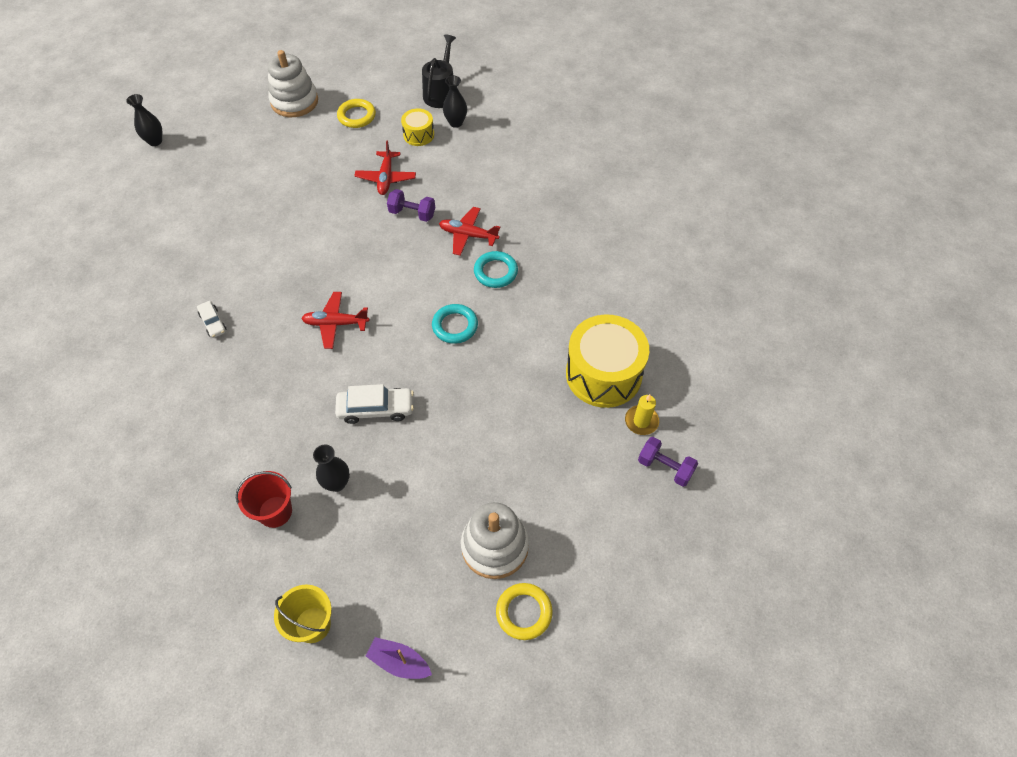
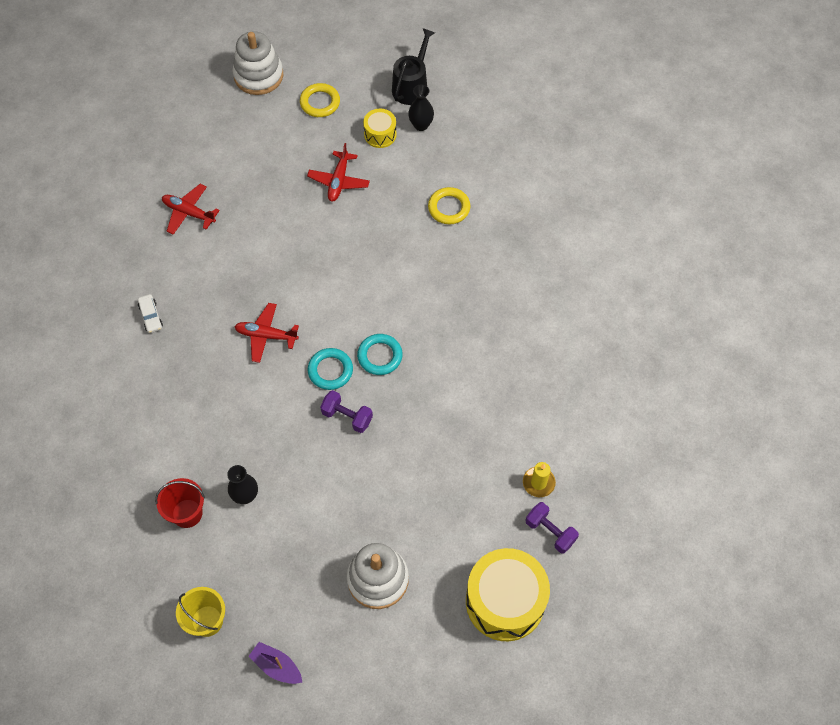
camera: 10 degrees right, 5 degrees up
(155, 141) = (113, 104): black vase -> none
(376, 409) = (291, 429): white car -> none
(412, 213) = (358, 226): purple dumbbell -> purple dumbbell (347, 416)
(468, 235) = (410, 259): red plane -> red plane (189, 213)
(495, 272) = (430, 304): turquoise ring -> turquoise ring (330, 370)
(524, 612) = (392, 643): yellow ring -> yellow ring (449, 208)
(603, 374) = (513, 429): yellow drum -> yellow drum (505, 601)

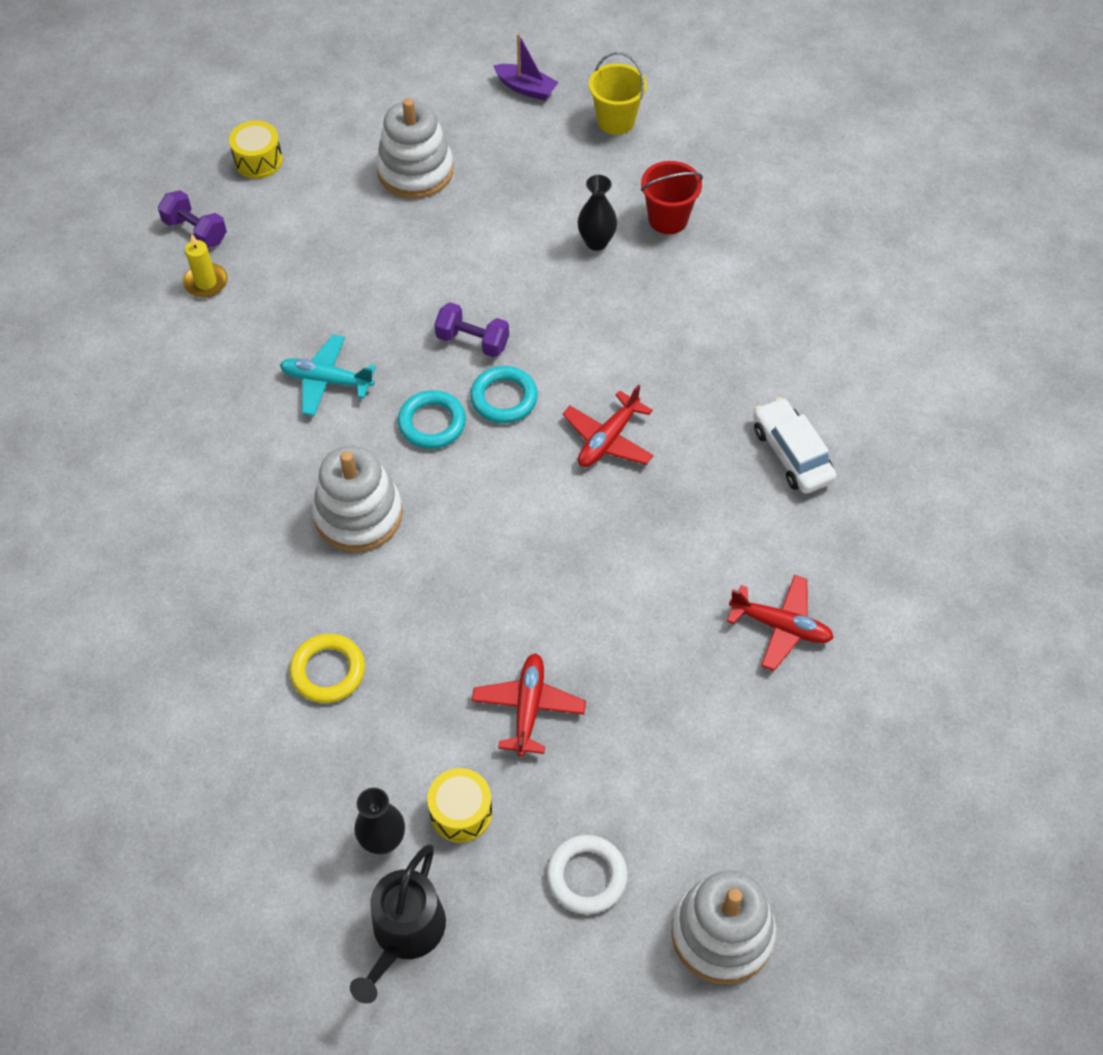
camera: 175 degrees right, 5 degrees down
(151, 316) = (791, 454): white car -> white car, size x1.66
(266, 335) = (608, 439): red plane -> red plane turned 120 degrees clockwise
(320, 102) = (586, 876): yellow ring -> white ring
(430, 297) = (358, 515): none -> white stacking toy
(449, 393) = (327, 381): none -> turquoise plane
(505, 601) = (258, 160): yellow drum -> yellow drum, size x0.50

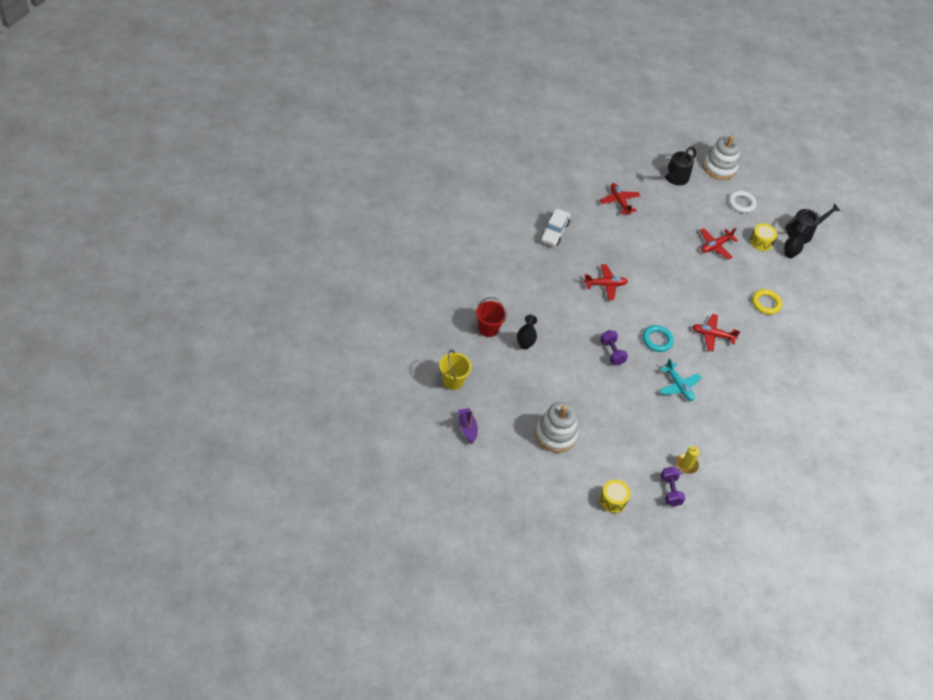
camera: 140 degrees left, 5 degrees down
(358, 515) = (712, 335): white stacking toy -> red plane
(504, 398) = (623, 326): turquoise ring -> none
(764, 798) = (674, 178): none -> black watering can

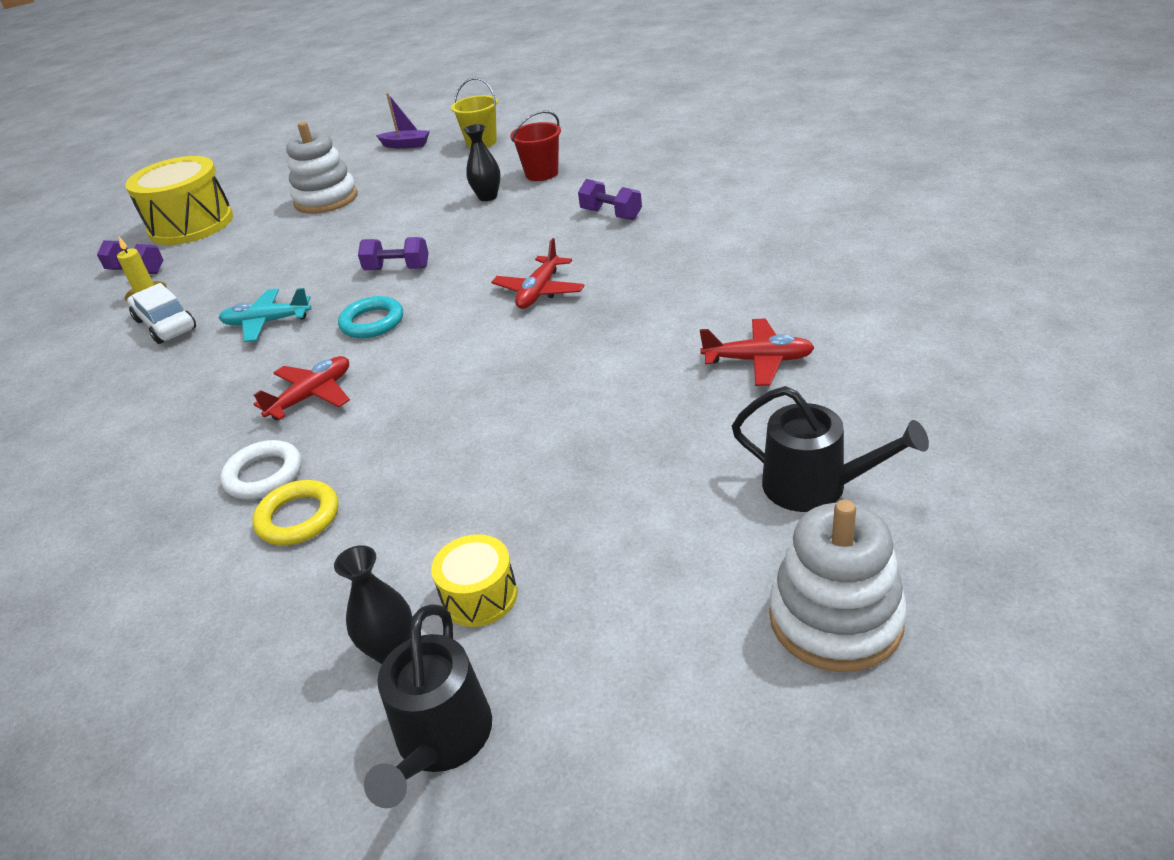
camera: 130 degrees right, 15 degrees down
(525, 280) = (611, 214): none -> purple dumbbell
(554, 232) = (707, 259): white car -> white car (165, 324)
(613, 500) = (191, 224): yellow drum -> yellow drum, size x2.02
(674, 178) = (814, 486): black watering can -> black watering can turned 135 degrees clockwise
(715, 246) = (528, 486): red plane -> none
(741, 203) = (650, 613): white ring -> white ring (264, 475)

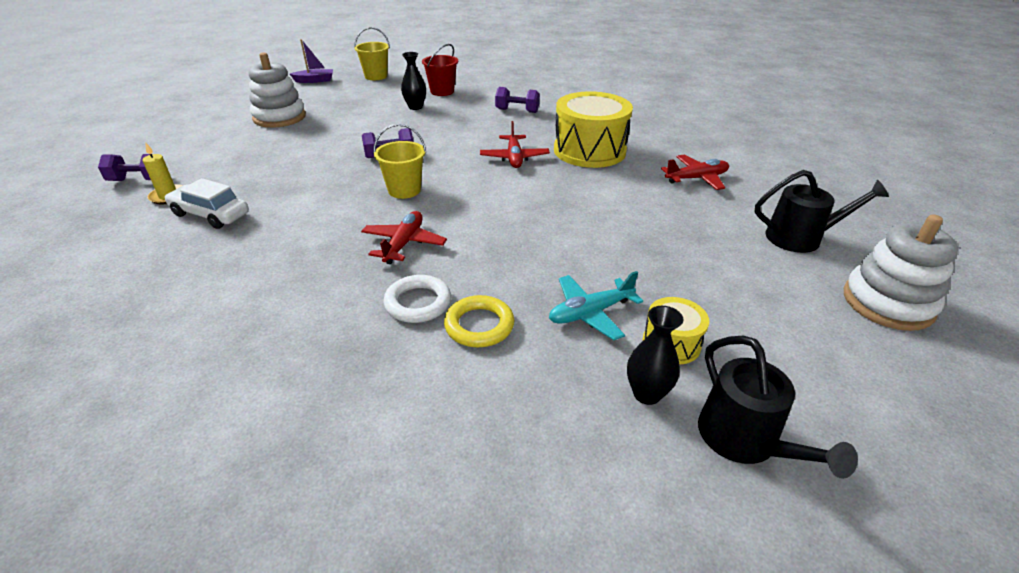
camera: 30 degrees left, 0 degrees up
(191, 224) = (163, 143): yellow drum -> yellow drum (589, 150)
(267, 322) = (310, 201): turquoise plane -> turquoise plane (590, 313)
(372, 322) = (404, 190): turquoise ring -> yellow bucket

